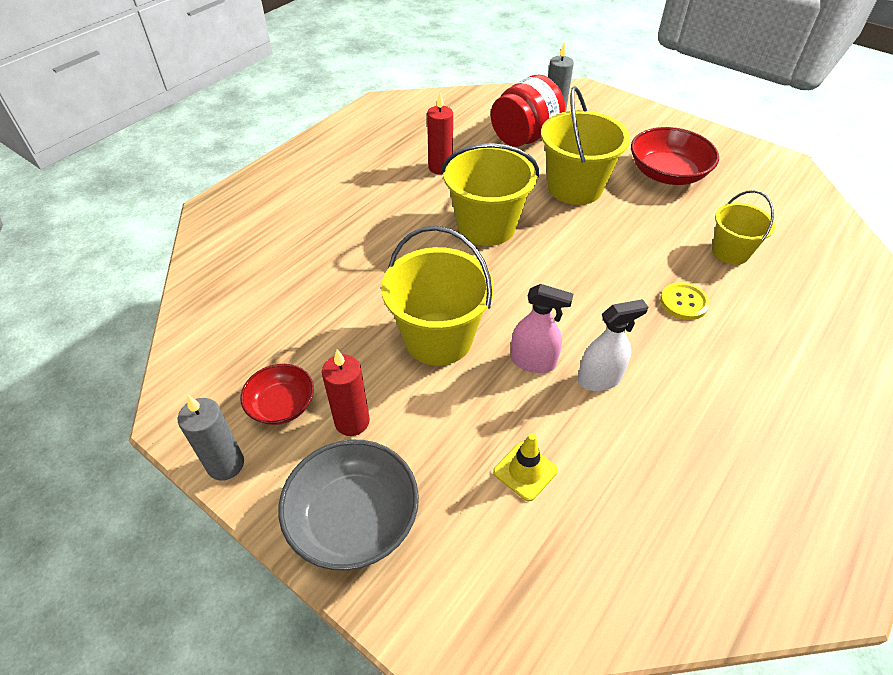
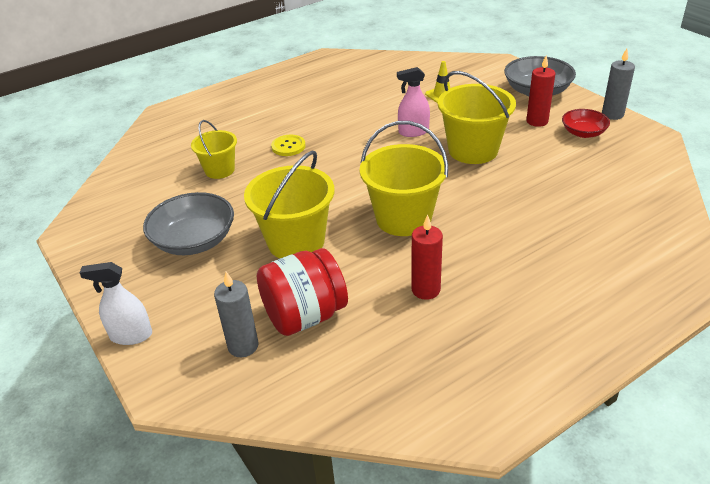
camera: 160 degrees left, 10 degrees down
(533, 361) = (413, 132): pink spray bottle -> pink spray bottle turned 45 degrees counterclockwise
(599, 379) = (377, 120): white spray bottle -> white spray bottle (131, 335)
(667, 174) = (194, 241): red bowl -> grey bowl

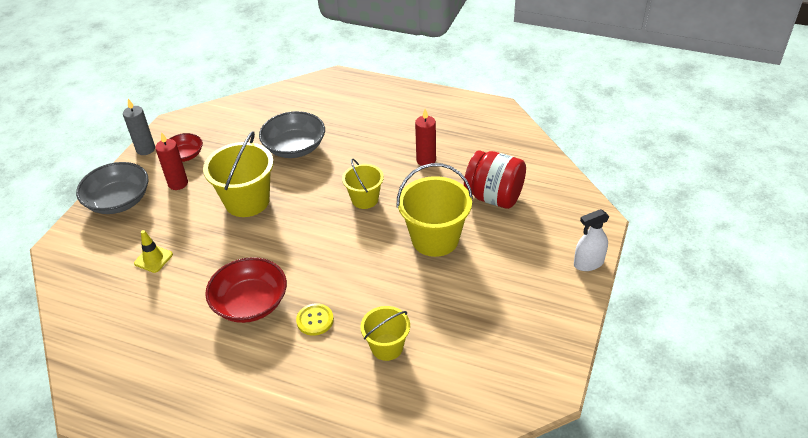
camera: 125 degrees left, 5 degrees up
(131, 335) = (588, 263): white spray bottle -> white spray bottle turned 105 degrees clockwise
(194, 241) = (484, 296): grey bowl -> grey bowl (294, 147)
(243, 346) = (541, 208): grey candle -> none
(342, 124) = (250, 303): none -> red bowl
(403, 218) = (365, 199): yellow bucket -> yellow bucket, size x0.60
(413, 132) = (237, 247): pink spray bottle -> none

